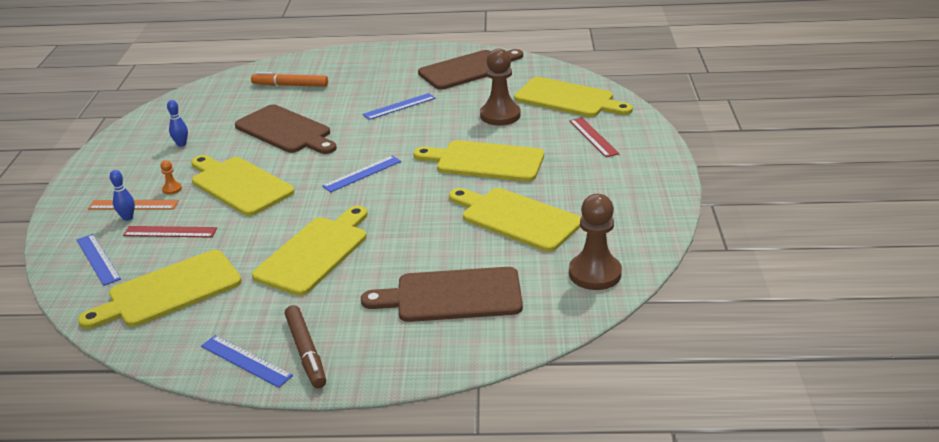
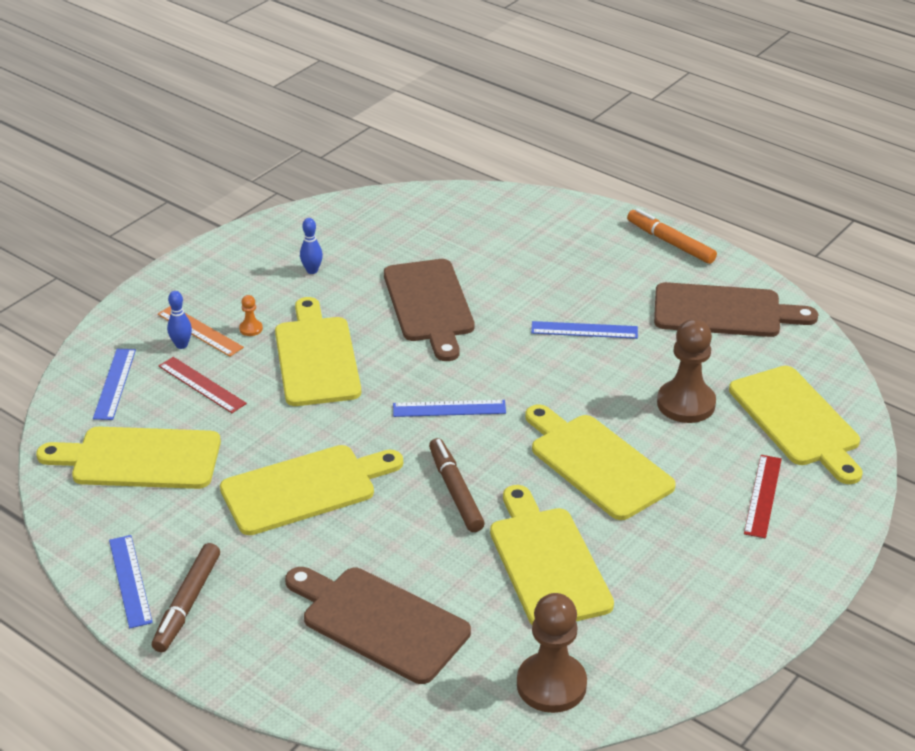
camera: 35 degrees right, 5 degrees up
(290, 85) = (496, 238): orange marker -> orange marker (670, 242)
(417, 210) = (455, 491): none -> brown marker

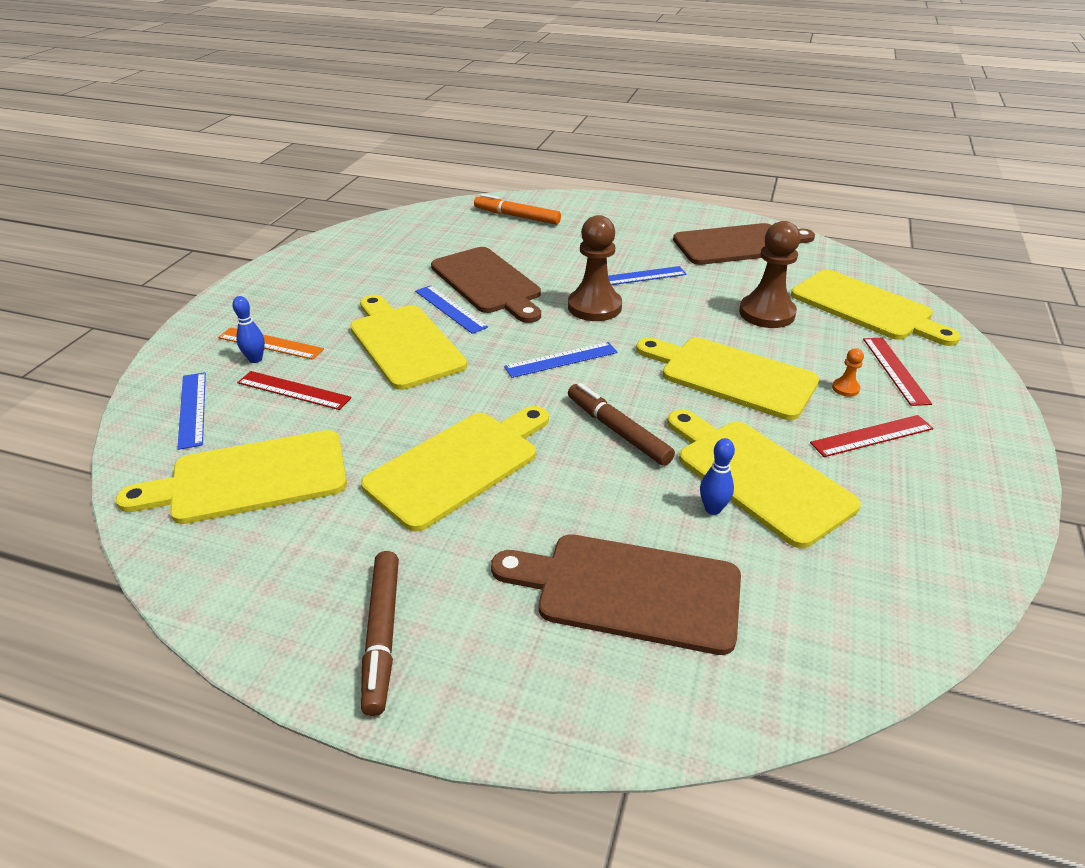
camera: 20 degrees left, 0 degrees up
(130, 581) = (293, 627): blue ruler -> blue ruler (450, 309)
(251, 329) = (324, 332): orange pawn -> orange pawn (845, 388)
(312, 270) = (362, 276): blue bowling pin -> blue bowling pin (712, 509)
(551, 685) = (867, 609): brown pawn -> brown pawn (594, 307)
(670, 242) = (658, 208): orange marker -> orange marker (517, 216)
(680, 553) = (872, 436): none -> red ruler

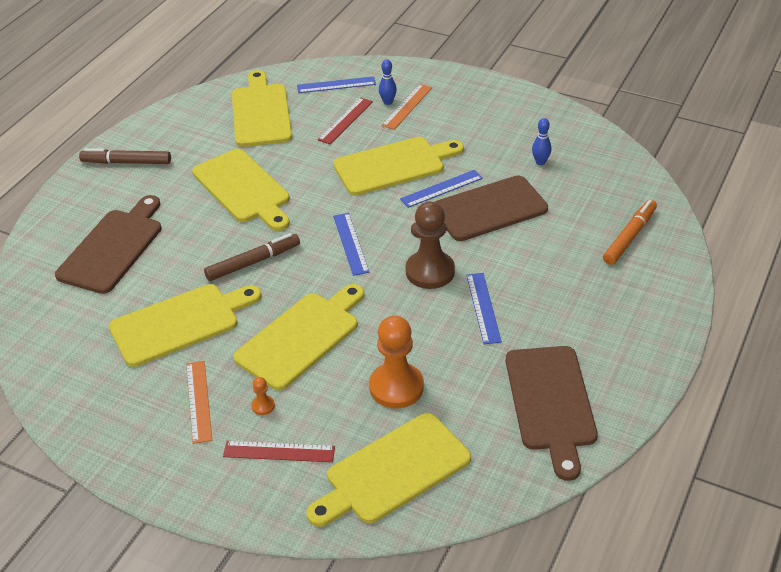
camera: 100 degrees right, 5 degrees up
(712, 509) = (159, 294): blue bowling pin -> blue bowling pin (540, 162)
(767, 313) = (396, 387): brown pawn -> orange pawn
(872, 436) = (199, 401): red ruler -> orange ruler

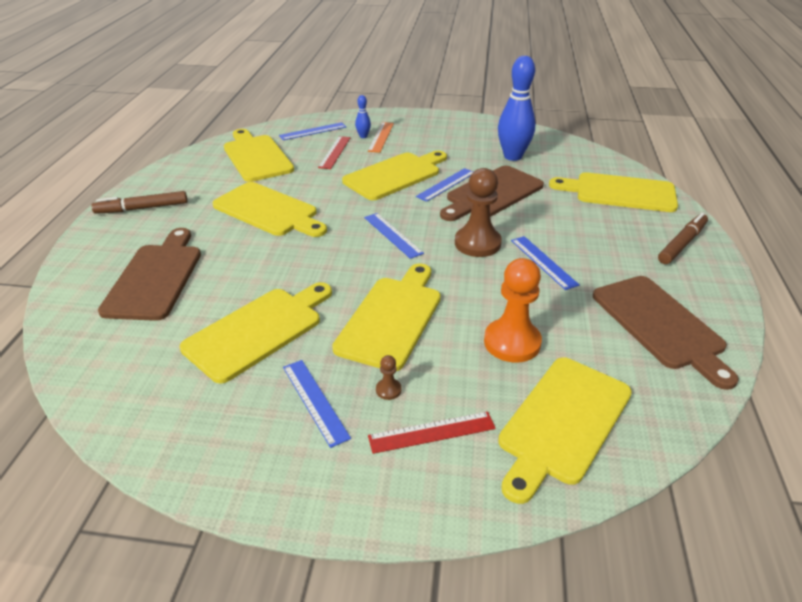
camera: 20 degrees left, 5 degrees down
(199, 401) = (315, 401): orange ruler -> blue ruler
(253, 262) = (308, 265): brown marker -> brown marker (682, 244)
(263, 406) = (388, 390): orange pawn -> brown pawn
(540, 162) = (512, 156): blue bowling pin -> blue bowling pin, size x2.21
(629, 237) = (620, 192): orange marker -> yellow cutting board

